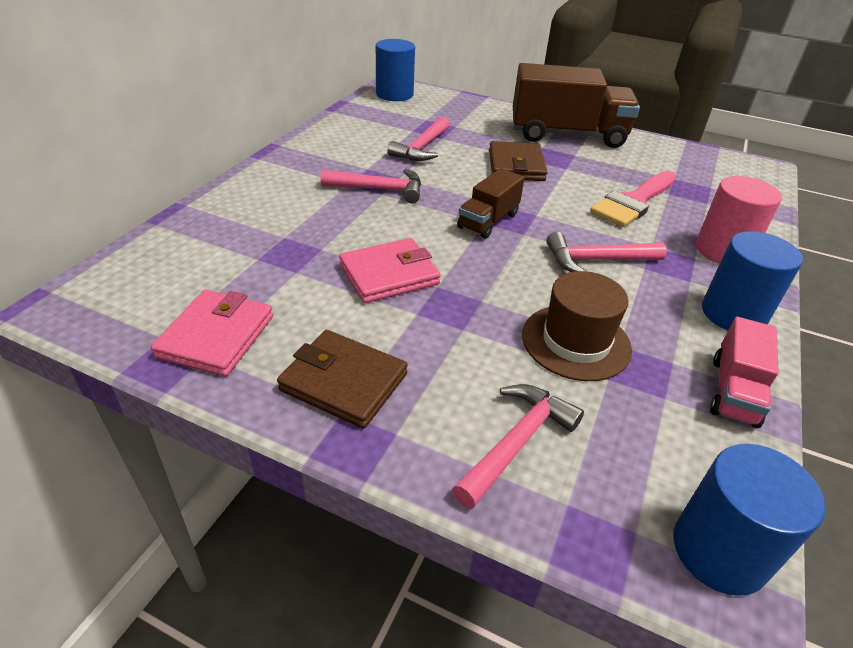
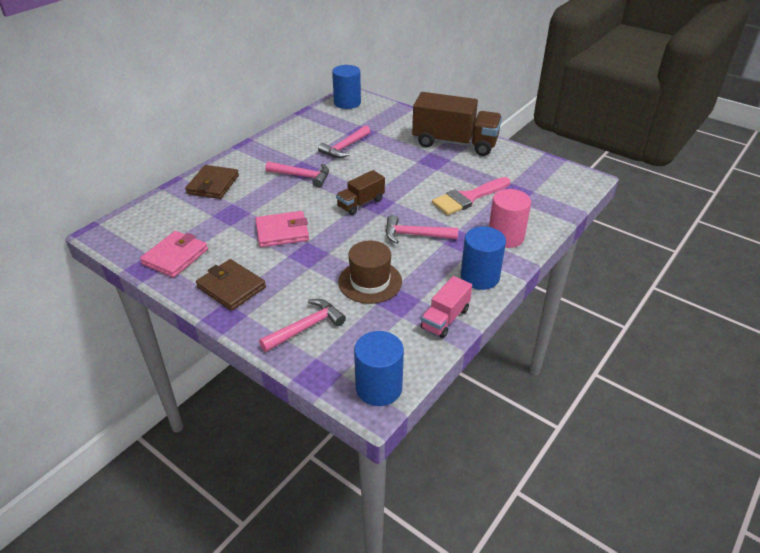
camera: 15 degrees right, 0 degrees up
(516, 165) = (402, 165): brown wallet -> brown wallet (213, 185)

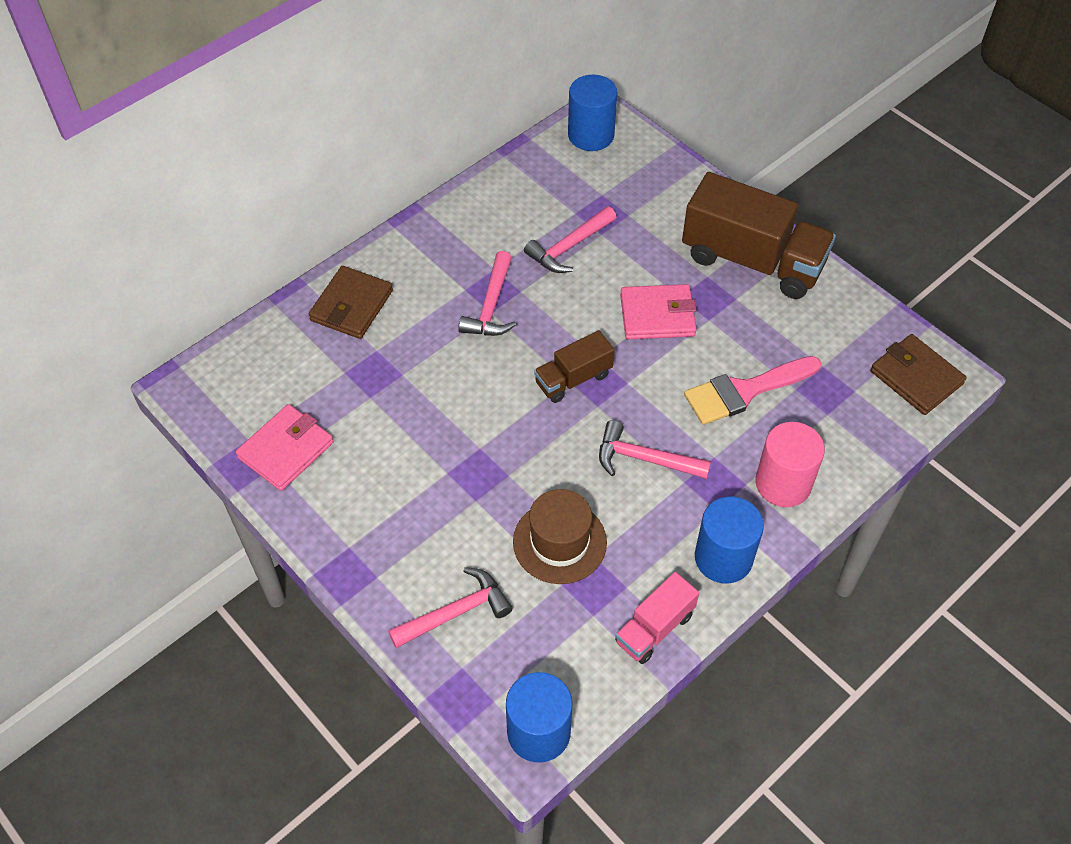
camera: 10 degrees right, 15 degrees up
(231, 287) = (360, 522): brown wallet -> brown wallet (916, 377)
(282, 232) = (445, 423): pink wallet -> pink wallet (657, 315)
(302, 176) = (491, 306): pink hammer -> pink hammer turned 75 degrees clockwise

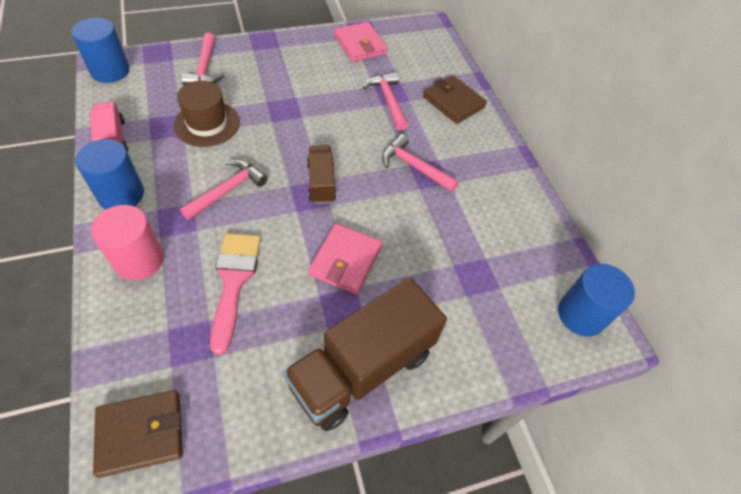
camera: 110 degrees right, 0 degrees up
(569, 247) = (449, 236): pink hammer -> pink hammer (388, 101)

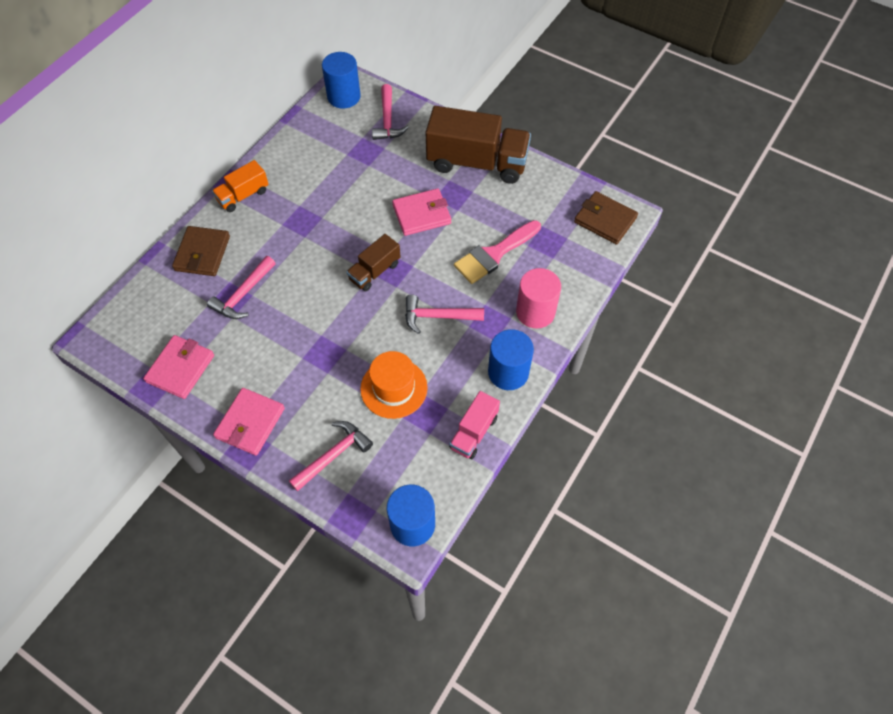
camera: 125 degrees left, 5 degrees up
(207, 124) = (394, 388): brown hat -> orange hat
(279, 50) = (250, 423): none -> pink wallet
(414, 167) = (303, 232): pink hammer -> pink hammer (387, 120)
(496, 155) = (243, 195): none -> orange truck

